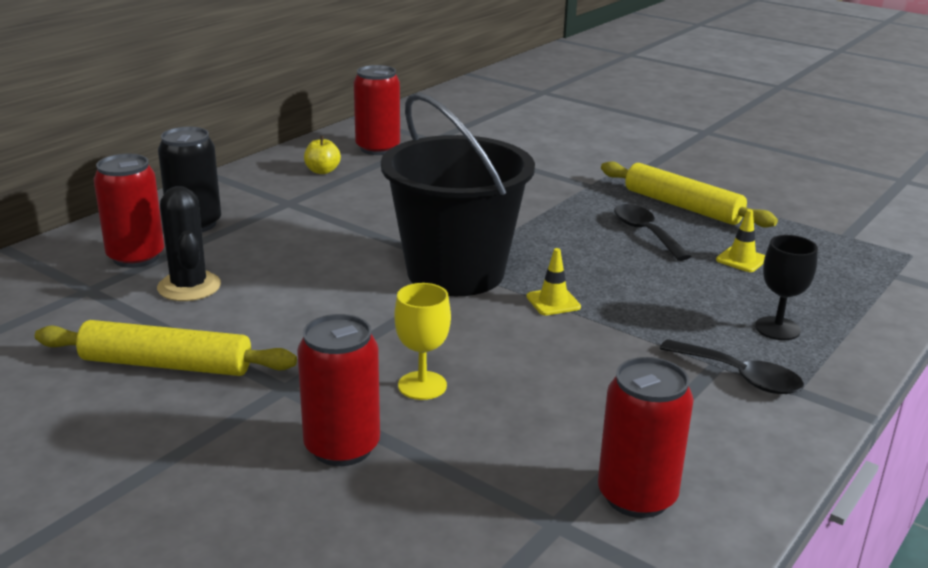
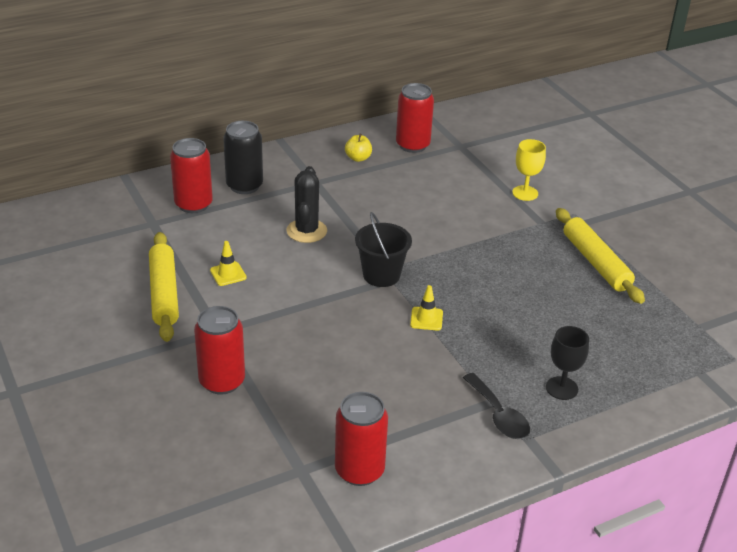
camera: 25 degrees right, 10 degrees up
(167, 364) = (164, 293): yellow rolling pin -> yellow rolling pin turned 45 degrees clockwise
(189, 287) = (210, 238): black cactus -> black cactus (306, 231)
(422, 385) = (295, 355): yellow goblet -> yellow goblet (525, 193)
(455, 272) = (381, 275): black bucket -> black bucket, size x0.54
(645, 233) = (544, 279): black spoon -> none
(741, 259) = (593, 324): yellow traffic cone -> yellow traffic cone (228, 274)

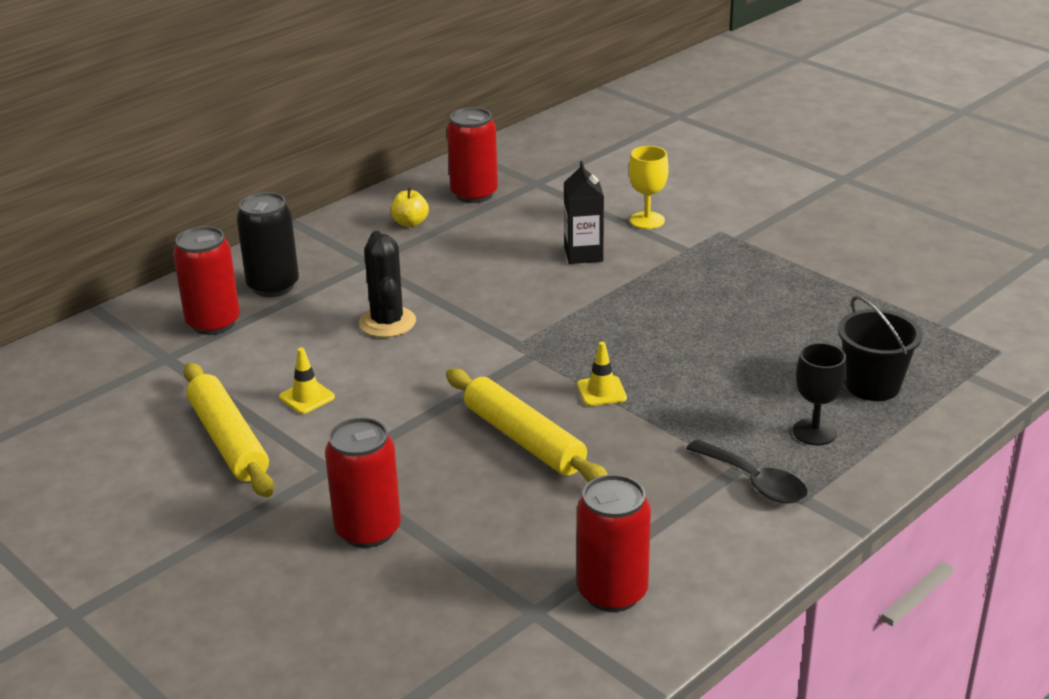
camera: 15 degrees left, 5 degrees down
(381, 275) = (515, 353): black bucket -> black bucket (872, 385)
(466, 209) = (583, 254): none -> black carton
(595, 262) = (776, 280): yellow rolling pin -> yellow rolling pin (523, 439)

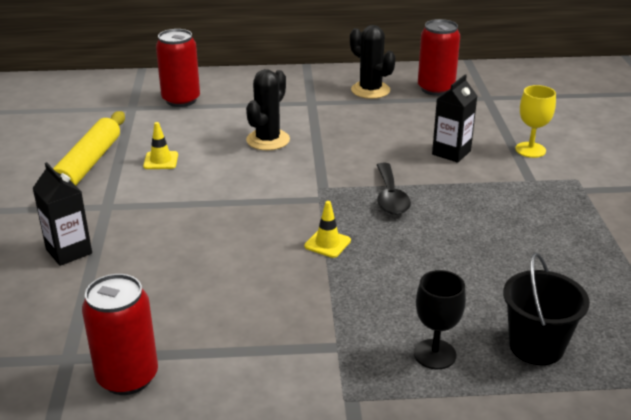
camera: 40 degrees right, 0 degrees up
(273, 286) = (241, 94): black can -> none
(368, 530) = (69, 251): red can -> black carton
(410, 223) = (370, 90): yellow apple -> black cactus
(523, 439) = (233, 247): yellow rolling pin -> none
(754, 482) = (334, 363): black spoon -> black spoon (390, 197)

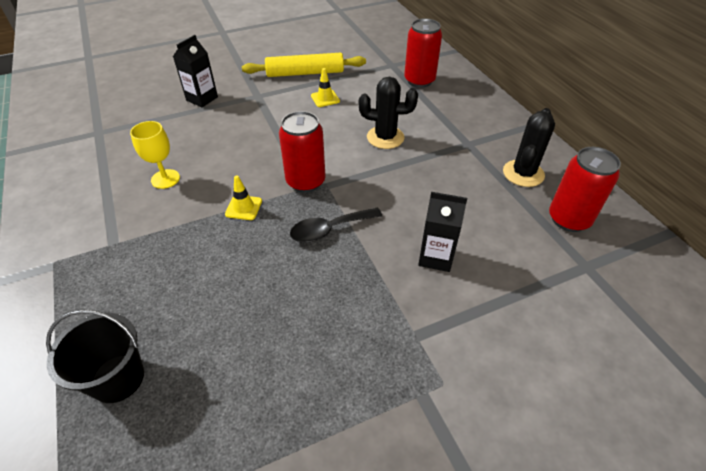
camera: 70 degrees right, 15 degrees up
(127, 377) = (80, 159): red can -> red can (305, 181)
(435, 354) = (104, 304): black goblet -> none
(530, 150) = (485, 326): yellow goblet -> yellow goblet (165, 179)

